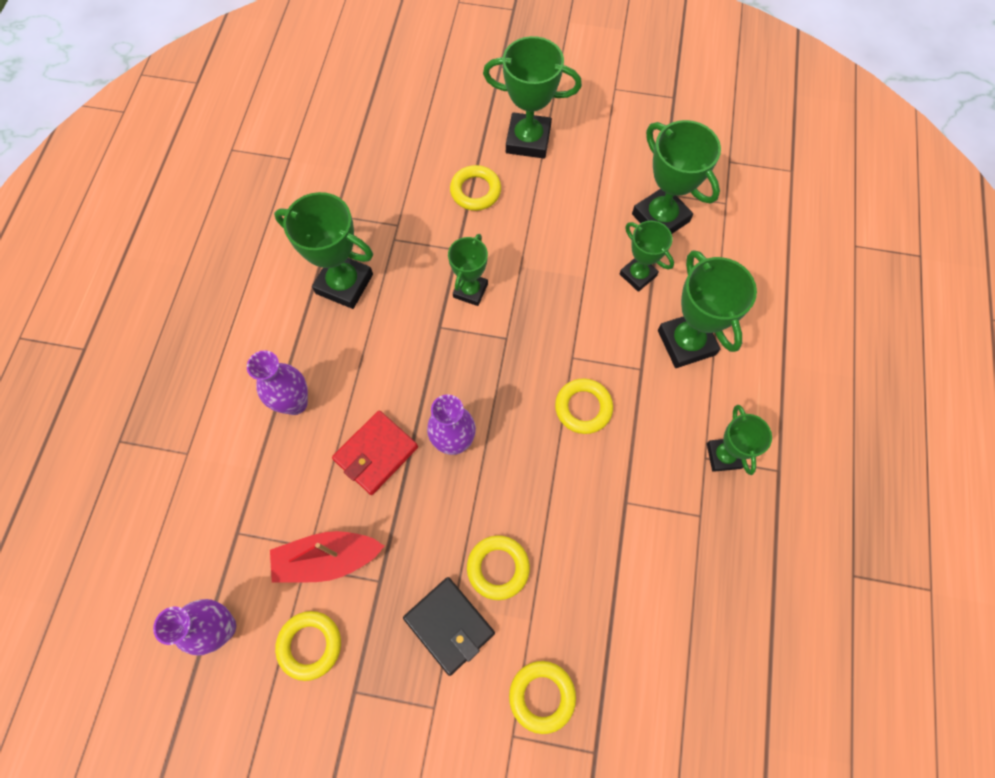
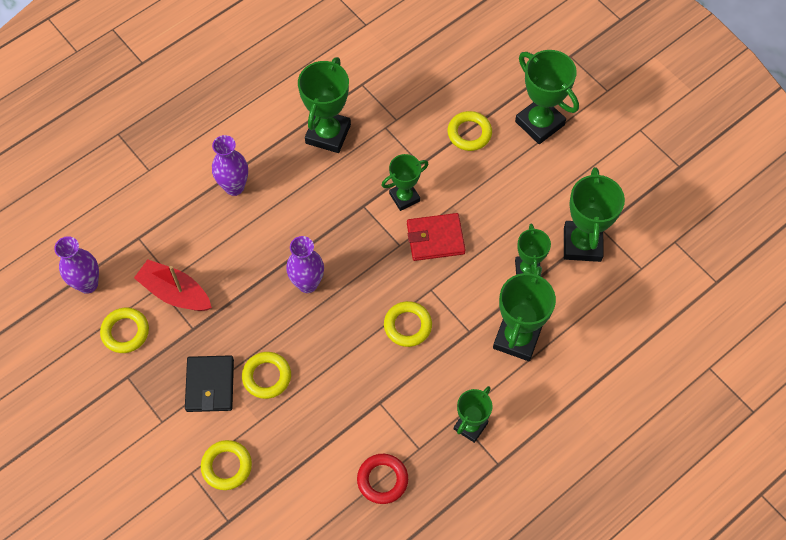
camera: 40 degrees right, 5 degrees down
(344, 284) = (328, 134): green trophy -> green trophy turned 45 degrees clockwise
(376, 453) = (255, 254): red wallet -> red wallet (435, 239)
(697, 575) = (382, 480): none -> red ring

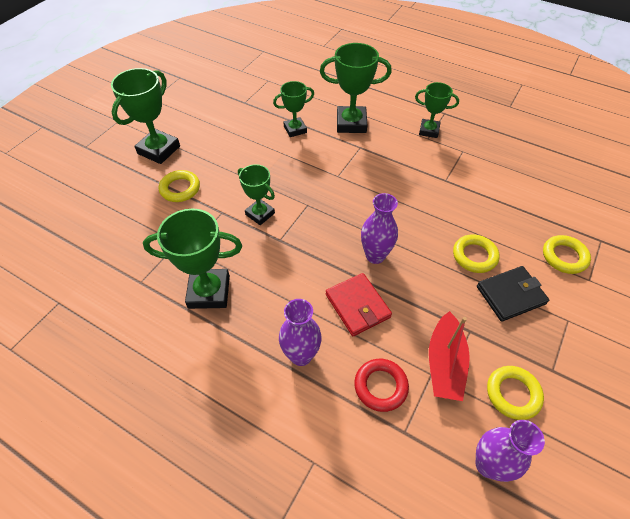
camera: 110 degrees left, 10 degrees down
(382, 480) = (498, 163): red ring -> red ring (380, 386)
(407, 326) = (375, 181): yellow ring -> none
(435, 239) = (291, 184): red wallet -> red wallet (357, 306)
(582, 244) = (261, 108): green trophy -> none

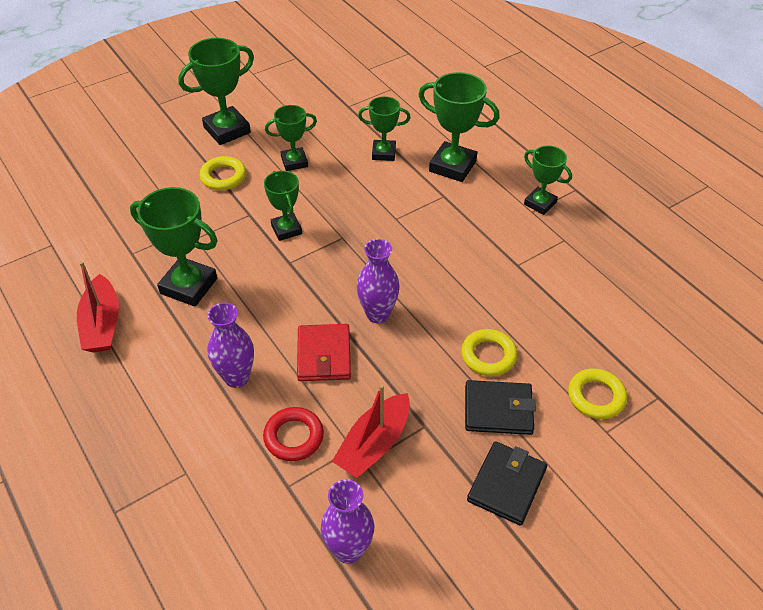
camera: 25 degrees right, 5 degrees down
(152, 357) = (102, 324): none -> red boat
(231, 158) = (294, 162): none -> green trophy
(513, 394) = (424, 502): yellow ring -> none
(557, 351) = (506, 485): none -> black wallet

